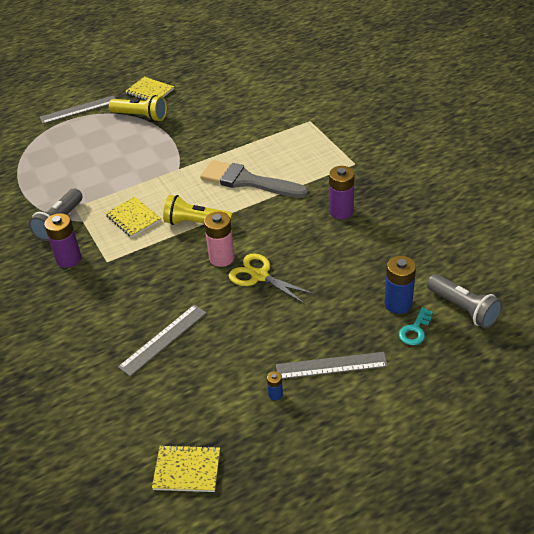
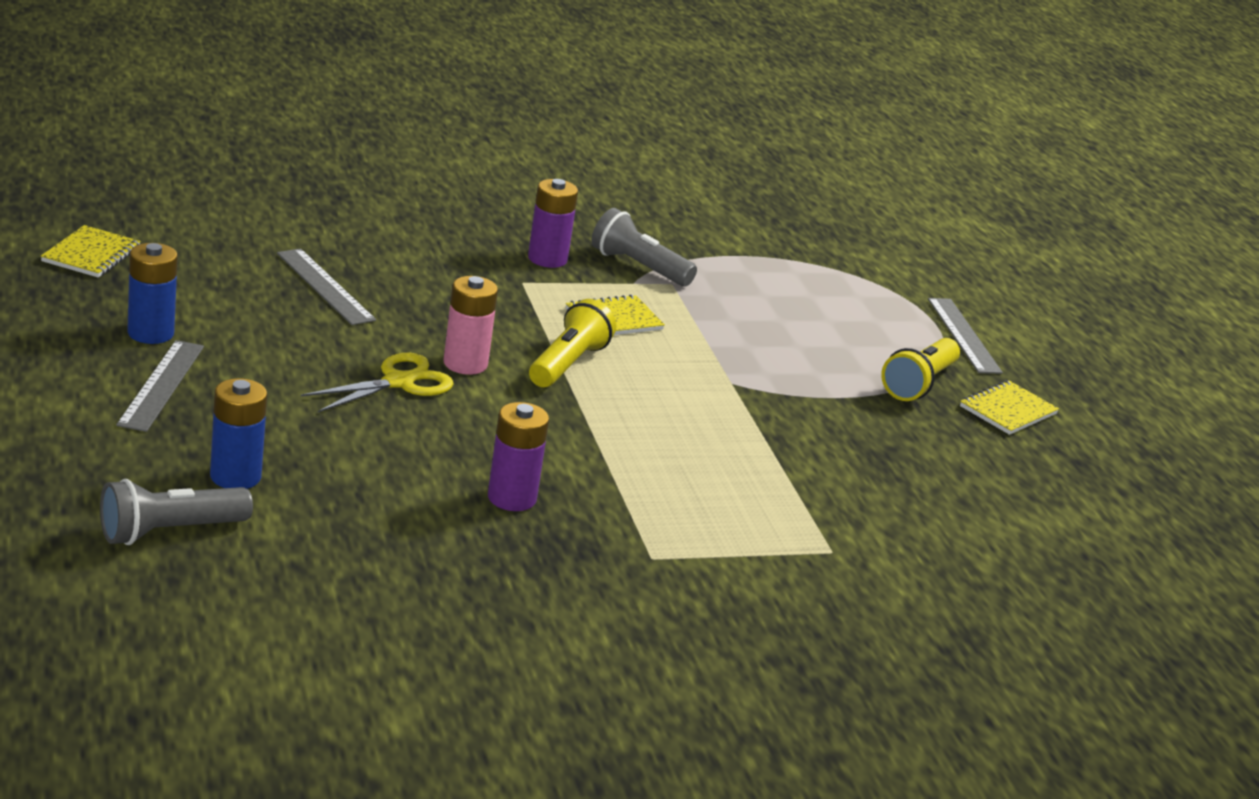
camera: 95 degrees right, 15 degrees down
(247, 181) = (658, 434): grey brush -> none
(275, 394) = (150, 333): blue battery -> blue battery, size x2.07
(415, 330) = (165, 472): turquoise key -> none

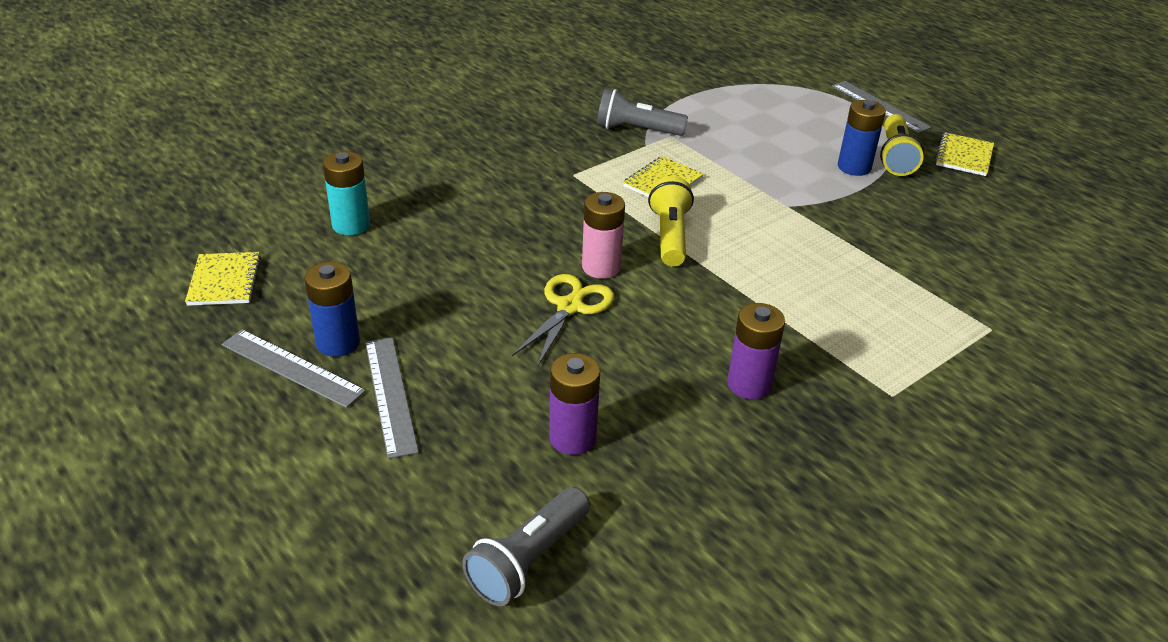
camera: 20 degrees left, 10 degrees up
(235, 476) = (530, 467): blue battery -> blue battery (854, 167)
(250, 250) = (351, 225): none -> turquoise battery
(325, 286) = (437, 236): grey ruler -> grey ruler (292, 368)
(547, 259) = (571, 147): purple battery -> purple battery (572, 438)

